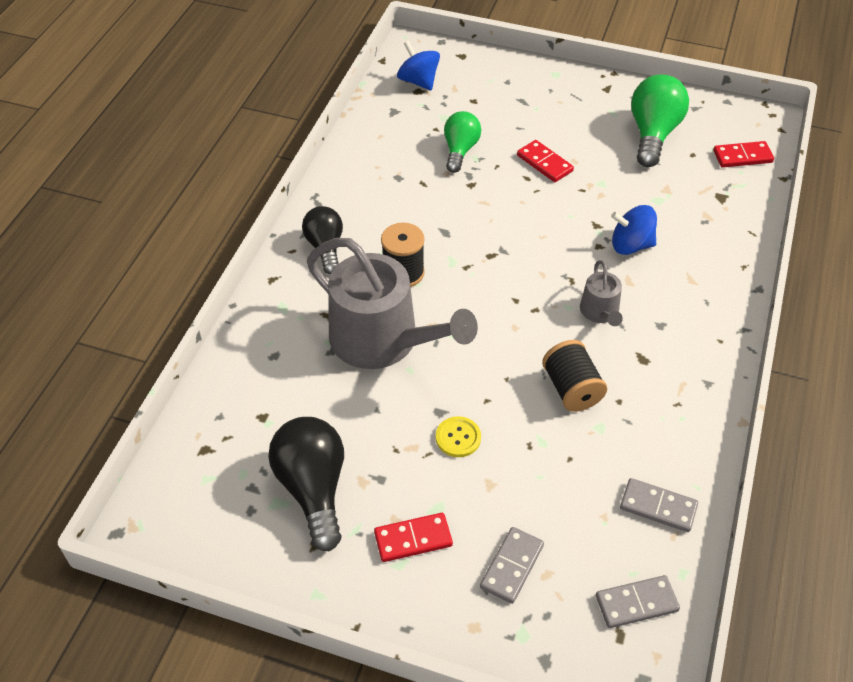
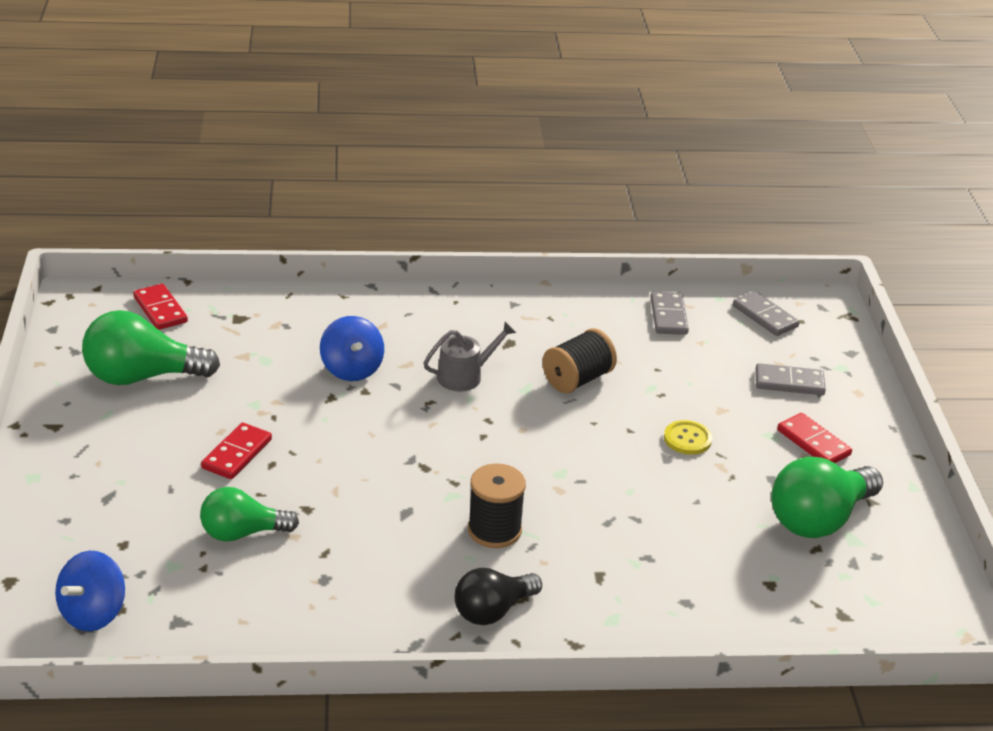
camera: 115 degrees left, 15 degrees down
(313, 489) = (819, 519): black light bulb -> green light bulb
(382, 340) = (605, 521): grey watering can -> none

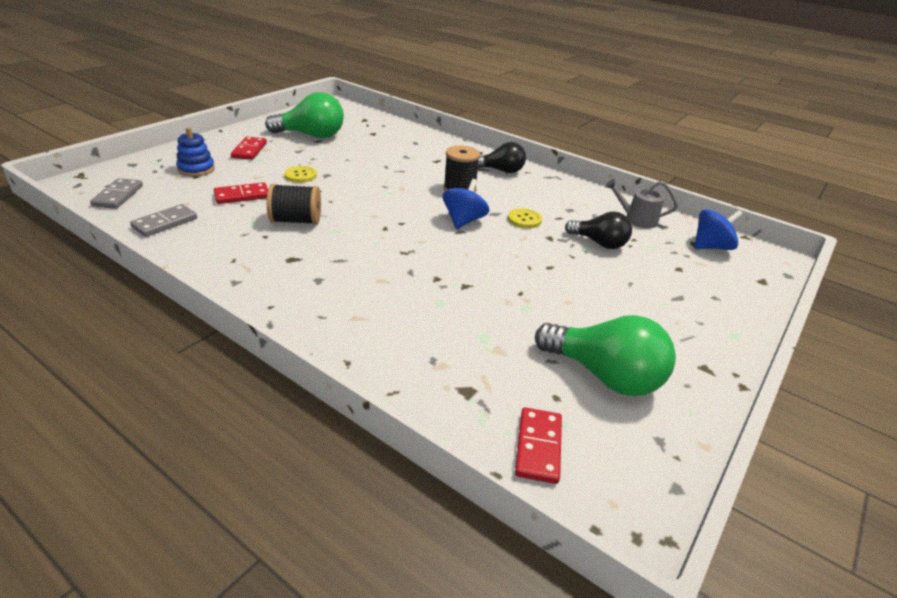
camera: 140 degrees left, 0 degrees up
(236, 454) = (568, 282): red domino -> red domino (242, 196)
(242, 533) = (599, 243): green light bulb -> black light bulb
(351, 369) = (426, 296): blue spinning top -> blue spinning top (464, 221)
(362, 522) = (524, 219): none -> yellow button
(464, 376) = (358, 254): grey watering can -> grey watering can (637, 219)
(789, 382) = (196, 169): grey domino -> blue stacking toy

